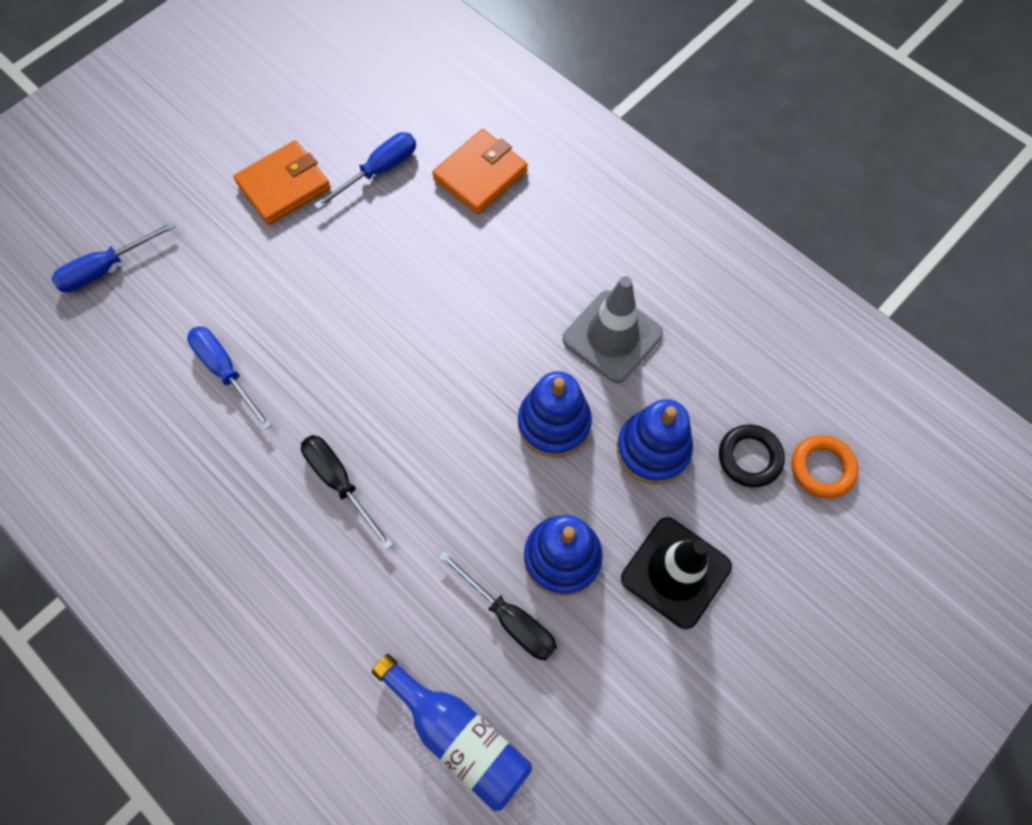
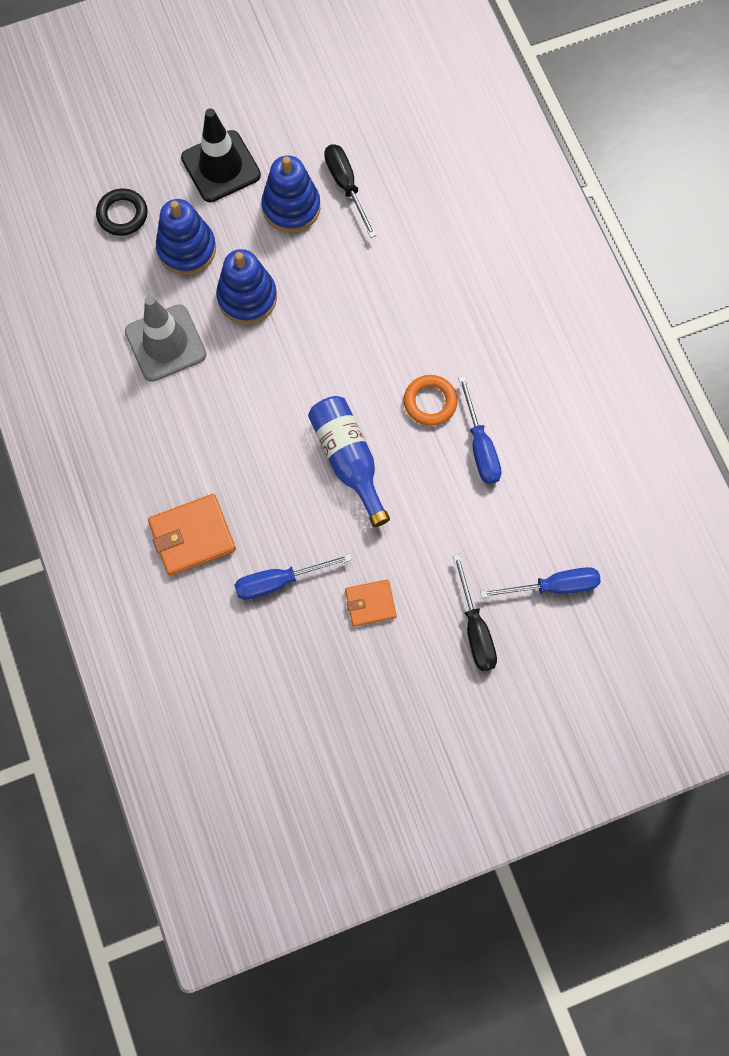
camera: 155 degrees left, 5 degrees up
(284, 186) = (370, 604): orange wallet -> orange wallet, size x0.62
(340, 482) = (424, 322): black screwdriver -> black screwdriver (475, 629)
(459, 735) = (410, 136): blue bottle -> blue bottle (348, 460)
(822, 468) = (77, 187): orange ring -> orange ring (430, 402)

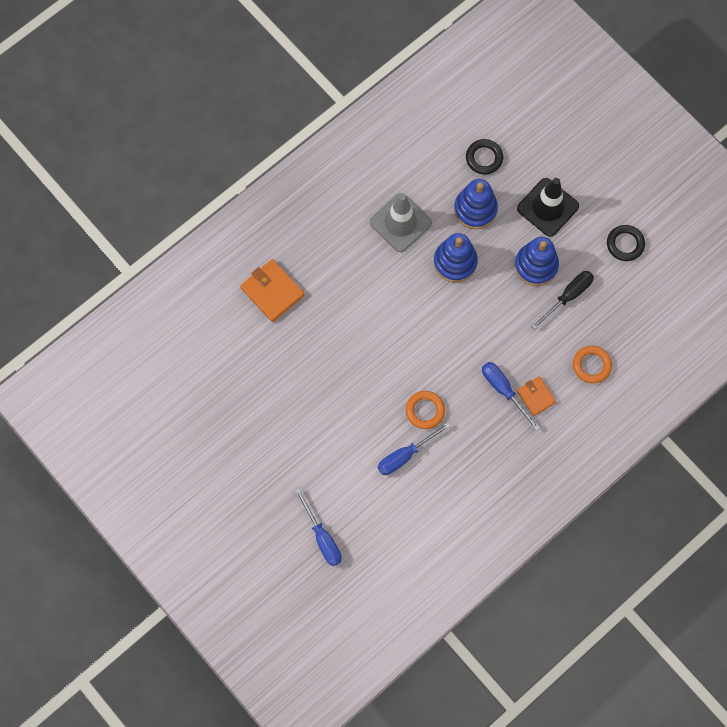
camera: 70 degrees right, 0 degrees up
(279, 581) = (261, 357): blue screwdriver -> blue screwdriver (503, 390)
(305, 100) = (625, 244): none -> black ring
(348, 460) = (362, 371): blue bottle -> none
(370, 604) = (267, 421): orange wallet -> orange wallet (536, 396)
(444, 192) = (591, 365): none -> orange ring
(475, 629) = (274, 494): black screwdriver -> none

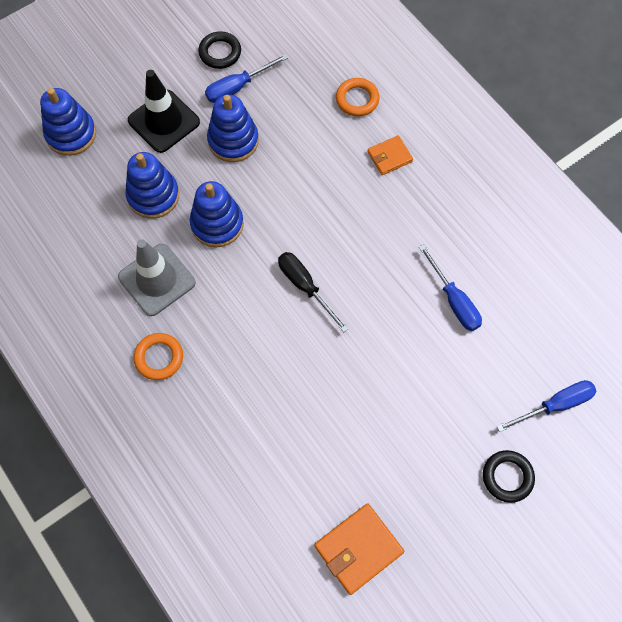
camera: 85 degrees left, 5 degrees down
(272, 291) = (227, 444): orange wallet -> orange wallet (358, 549)
(425, 410) = (400, 274): orange ring -> orange ring (159, 358)
(484, 158) = (89, 180): black ring -> black ring (507, 477)
(503, 390) = (380, 188): blue screwdriver -> blue screwdriver (237, 87)
(526, 136) = (71, 134): none -> blue stacking toy
(568, 296) = (274, 113): black screwdriver -> black screwdriver (305, 287)

